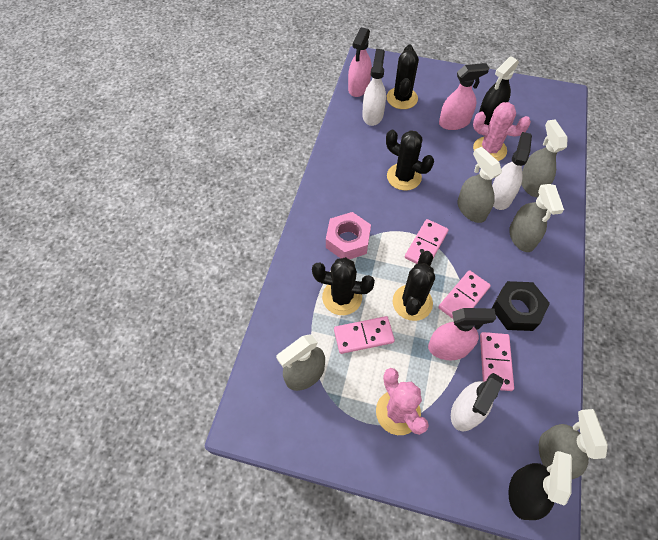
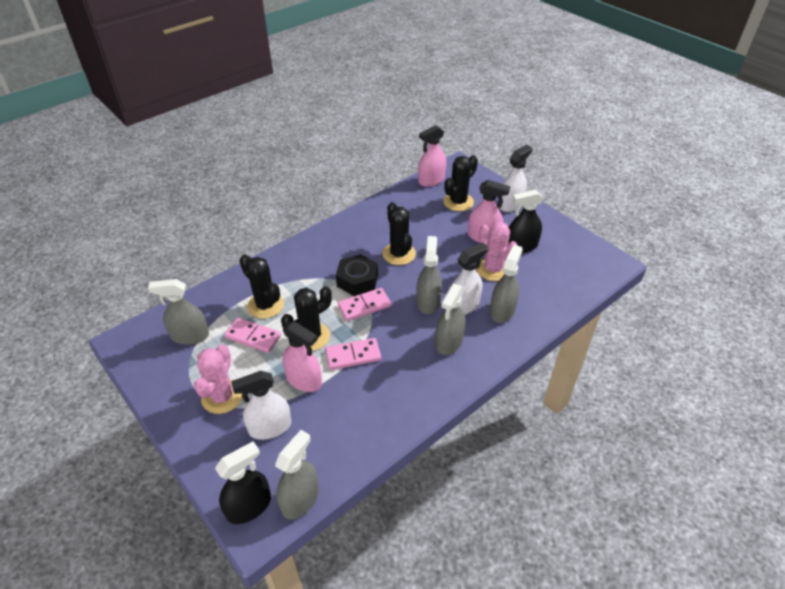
camera: 35 degrees right, 15 degrees down
(348, 240) = (310, 273): pink nut -> none
(372, 115) = (421, 203): white spray bottle -> white spray bottle (510, 204)
(495, 362) = (328, 411): pink domino -> none
(517, 309) = (386, 388): black nut -> black nut (357, 280)

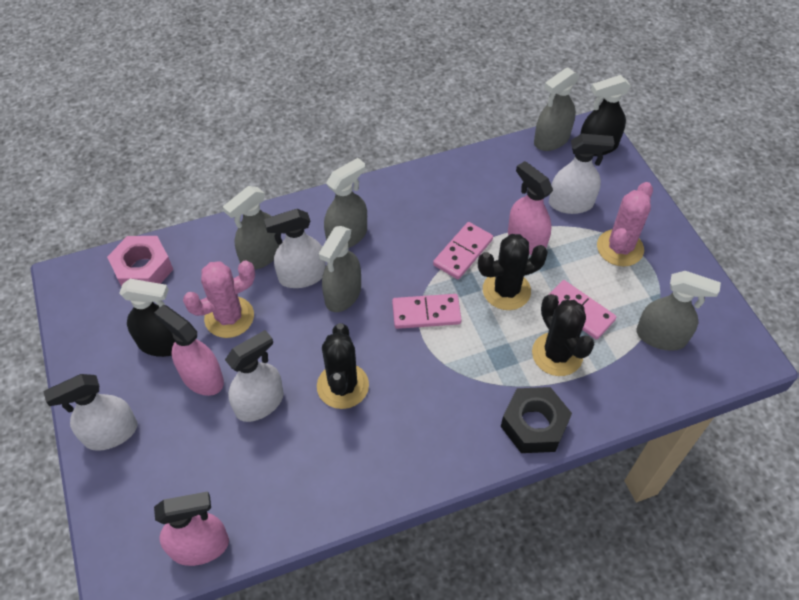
camera: 160 degrees left, 10 degrees up
(353, 355) = (463, 252): pink domino -> pink domino turned 60 degrees counterclockwise
(357, 280) = (421, 357): black nut -> black nut (534, 425)
(442, 235) = (259, 403): none -> white spray bottle
(458, 202) = (189, 469): black cactus -> none
(493, 269) = (229, 317): pink cactus -> pink cactus turned 75 degrees clockwise
(572, 280) = (143, 269): none -> pink nut

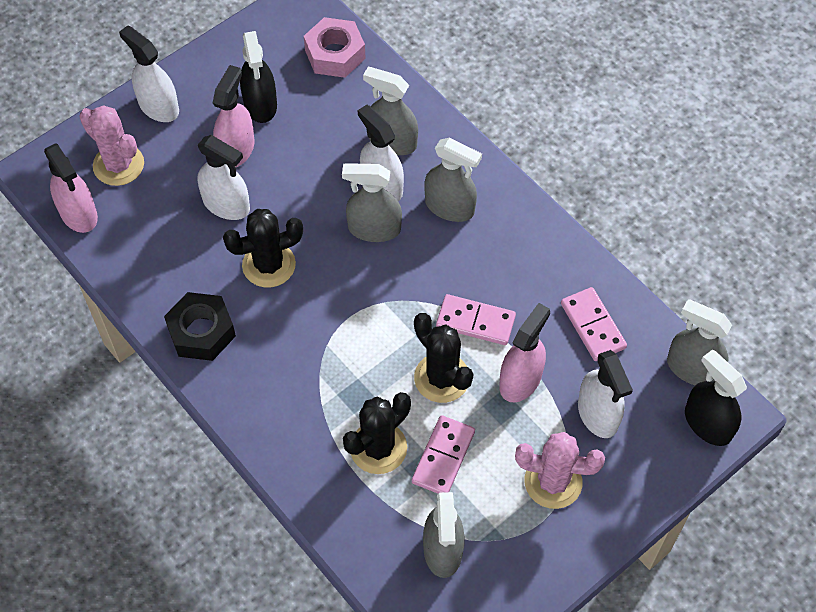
camera: 70 degrees right, 5 degrees up
(229, 317) = (309, 144): pink cactus -> pink cactus (118, 165)
(426, 313) = (381, 310): pink domino -> pink domino (593, 326)
(534, 425) = (285, 446): black nut -> black nut (201, 332)

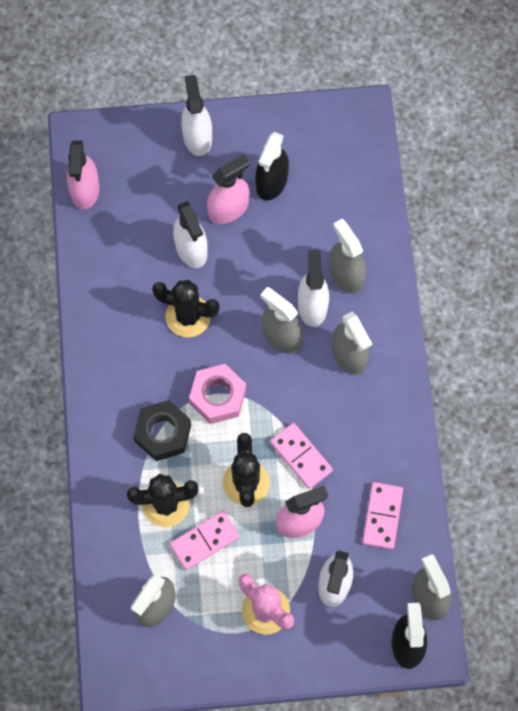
camera: 35 degrees right, 10 degrees up
(118, 165) = (138, 168): pink cactus -> none
(201, 332) = (107, 337): black nut -> black nut (163, 433)
(335, 54) = (356, 173): pink nut -> pink nut (218, 397)

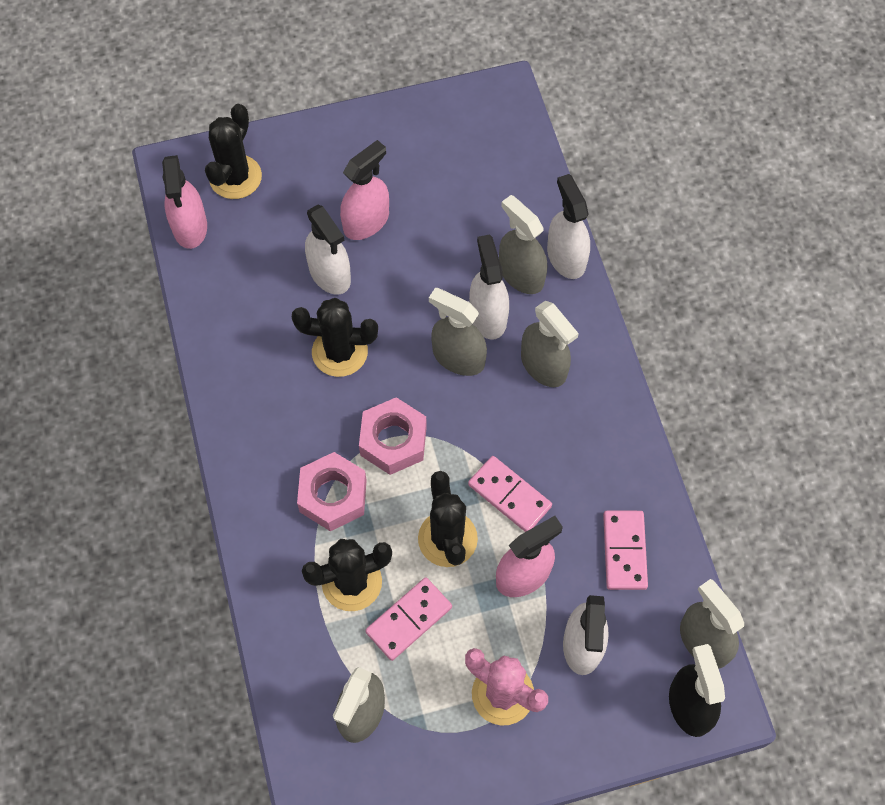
camera: 10 degrees left, 5 degrees down
(128, 152) = (235, 177): none -> black cactus
(163, 433) = (333, 496): black nut -> pink nut
(197, 137) = (315, 148): white spray bottle -> white spray bottle (566, 257)
(272, 182) = (412, 184): black spray bottle -> none

